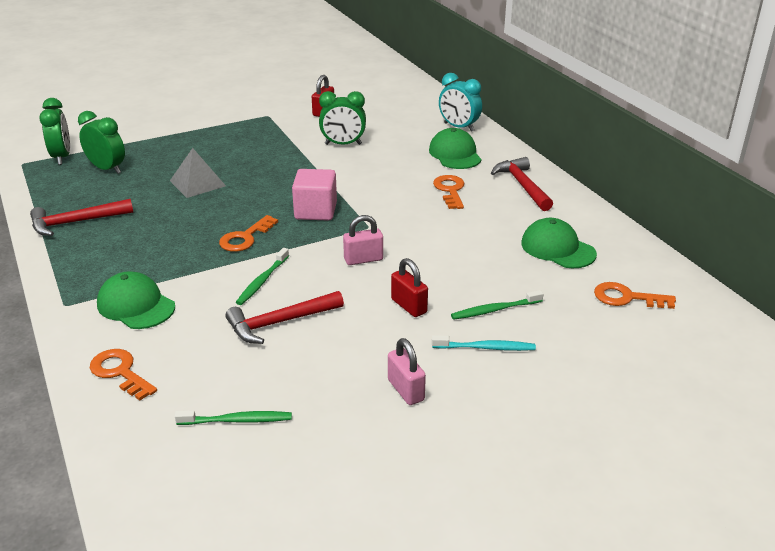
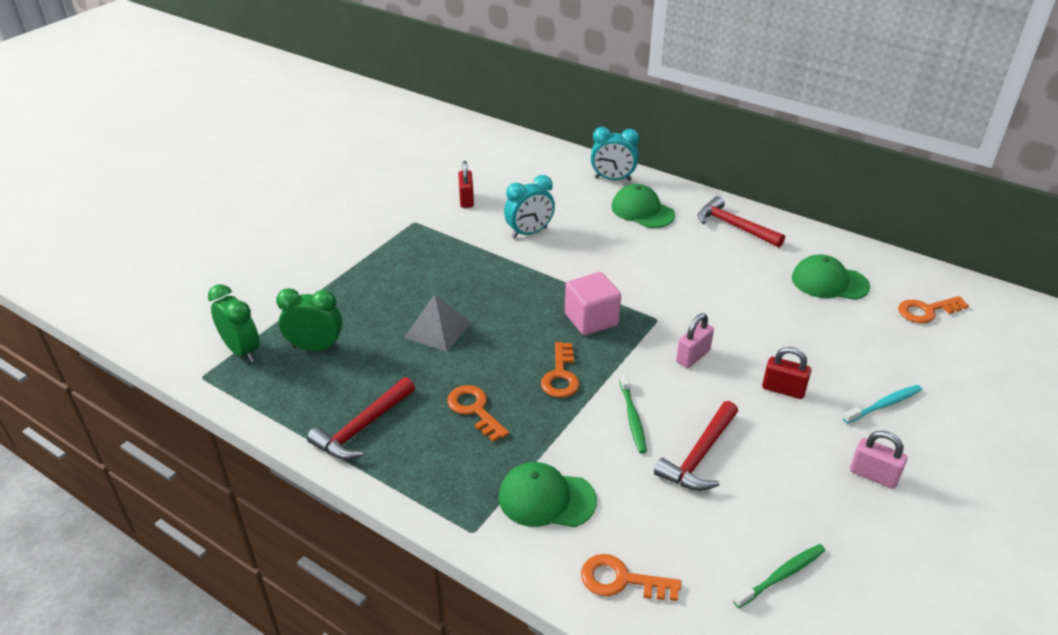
camera: 30 degrees left, 5 degrees up
(343, 144) = (529, 233): green clock -> turquoise clock
(450, 190) = (682, 252): orange key -> orange key (474, 409)
(494, 310) = (850, 364): green toothbrush -> none

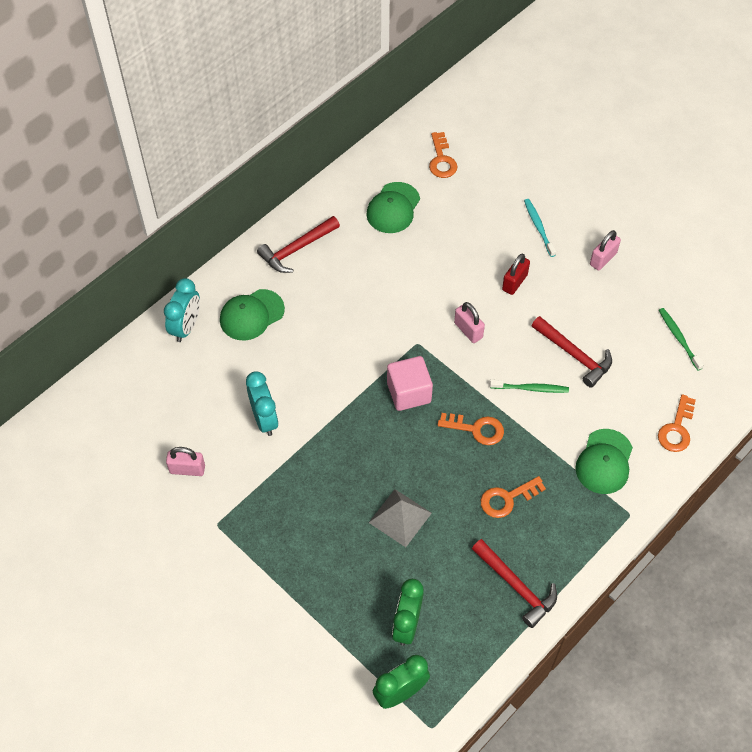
camera: 80 degrees left, 20 degrees up
(466, 200) = (187, 469): red padlock -> pink padlock

